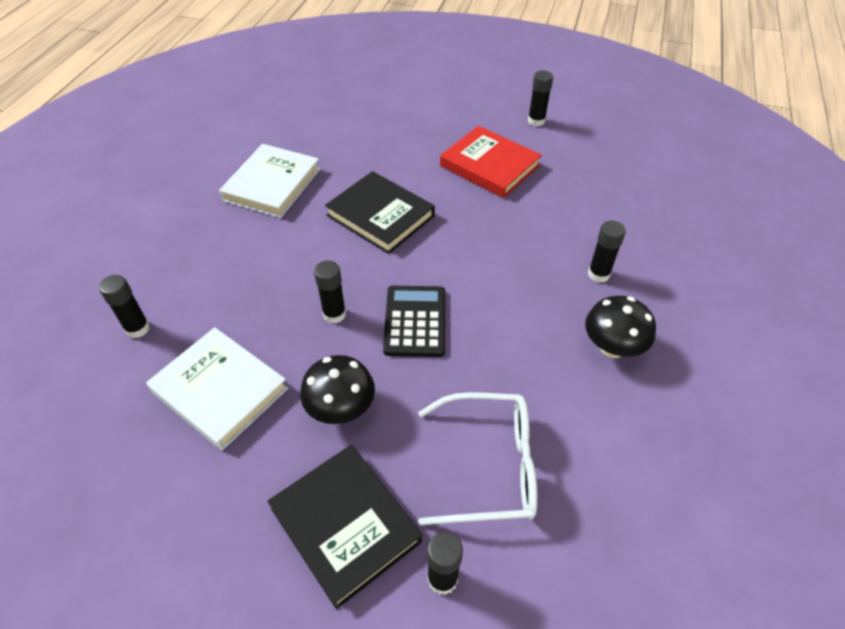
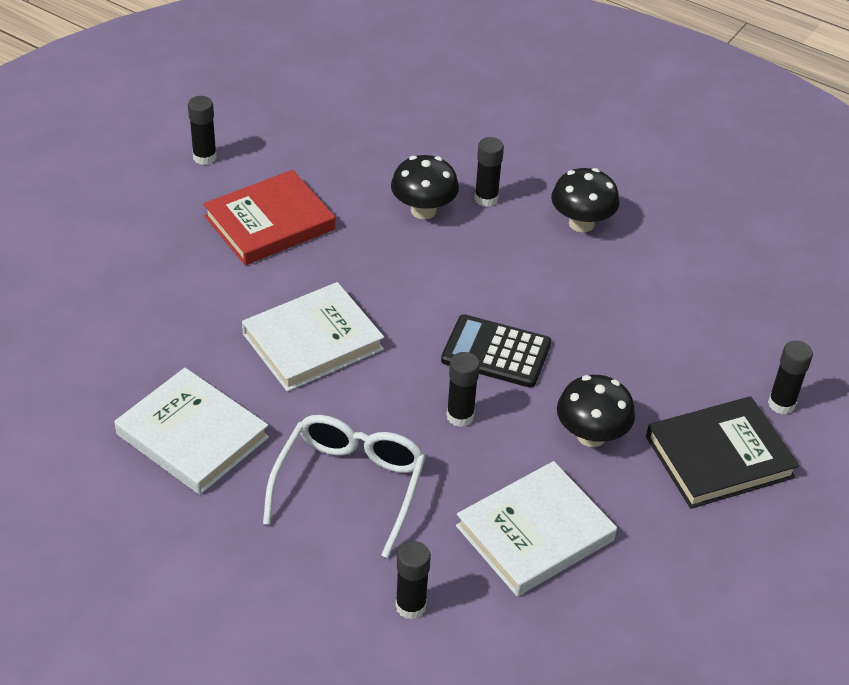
camera: 75 degrees left, 5 degrees down
(380, 216) = (312, 341): black book -> white book
(490, 466) = (685, 345): white glasses -> white glasses (350, 485)
(557, 240) = (423, 210): none -> black mushroom

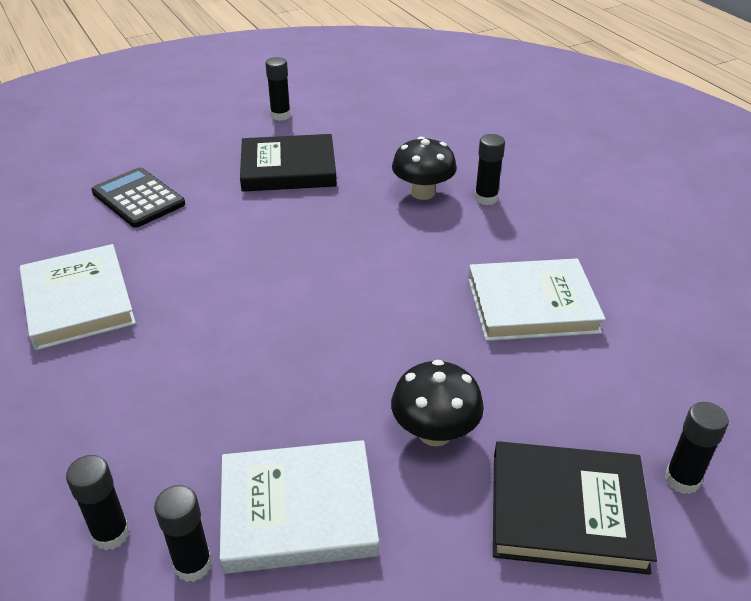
camera: 30 degrees right, 5 degrees down
(269, 223) = (288, 168): red book -> black book
(312, 341) = (243, 261): white book -> white book (532, 305)
(350, 485) = (164, 391): white glasses -> none
(460, 416) = (317, 366): black glue stick -> black glue stick (193, 565)
(496, 352) = (397, 322): black calculator -> black calculator (138, 198)
(581, 223) = (563, 240): black mushroom -> none

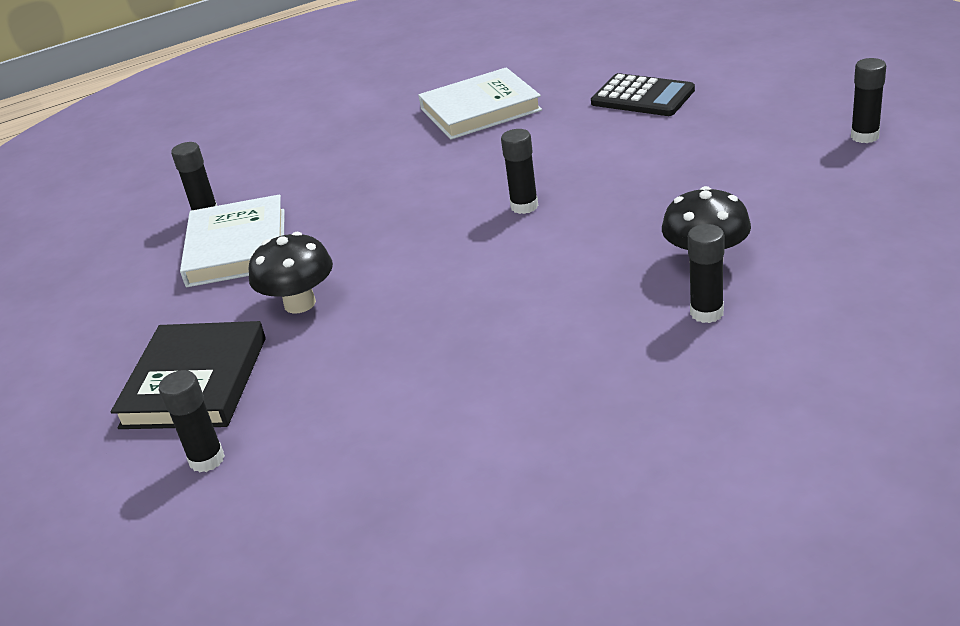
camera: 95 degrees right, 5 degrees down
(111, 534) = (240, 180): black glue stick -> black glue stick (524, 206)
(138, 198) = (642, 97): black calculator -> black calculator turned 75 degrees clockwise
(288, 168) = (732, 163): black book -> none
(532, 305) = (479, 357): white book -> none

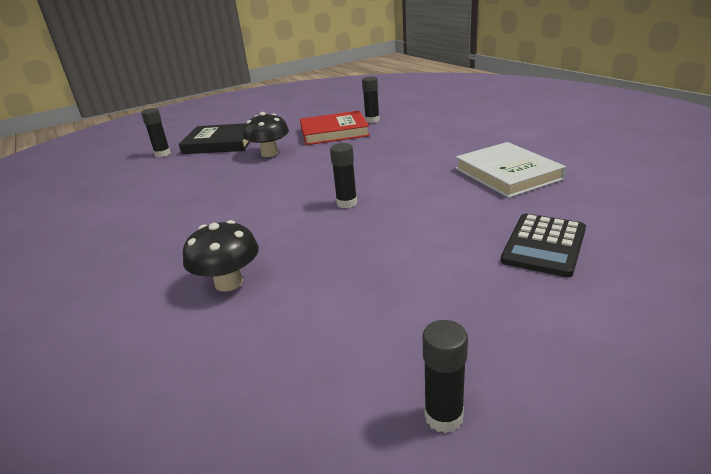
camera: 85 degrees right, 5 degrees down
(237, 247) = (334, 132): white book -> red book
(706, 313) = (162, 282): black glue stick -> none

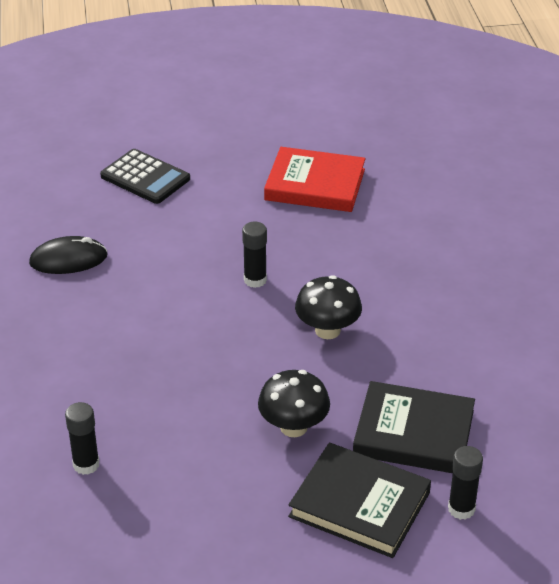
camera: 160 degrees left, 10 degrees up
(192, 169) = (413, 433): none -> black book
(229, 282) = (396, 227): black mushroom -> black mushroom (327, 330)
(334, 132) = (169, 451): red book -> red book (315, 185)
(443, 416) = (305, 117): black glue stick -> none
(507, 174) = (68, 259): white book -> black mouse
(544, 245) = (145, 177): black calculator -> black calculator turned 75 degrees clockwise

